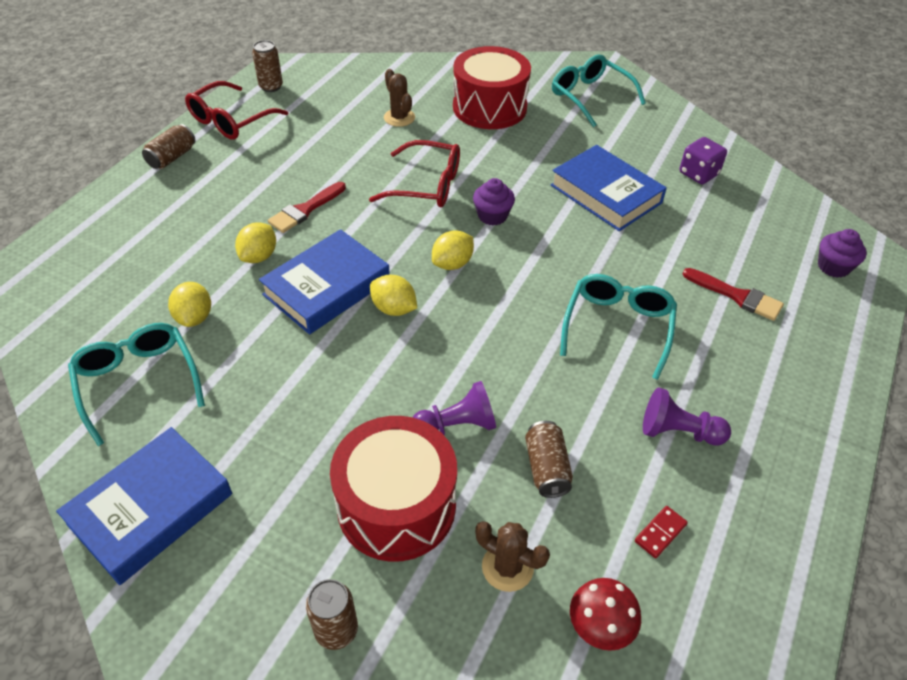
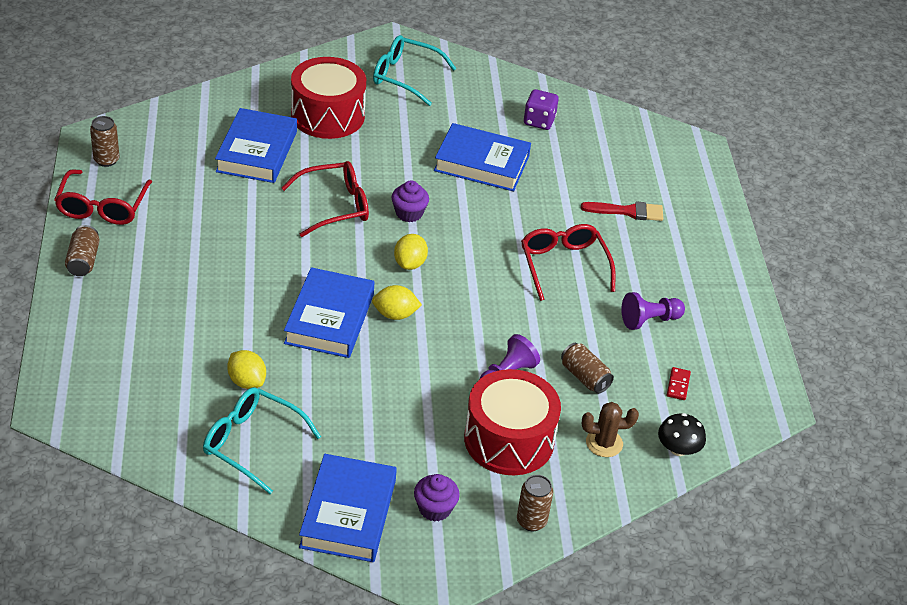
camera: 35 degrees left, 5 degrees down
(259, 256) = (251, 316): yellow lemon -> none
(305, 210) = (252, 264): red brush -> none
(399, 118) = (256, 151): brown cactus -> blue book
(600, 625) = (678, 449): red mushroom -> black mushroom
(617, 327) = (563, 265): turquoise glasses -> red glasses
(833, 267) = (677, 165): purple cupcake -> purple cupcake (435, 508)

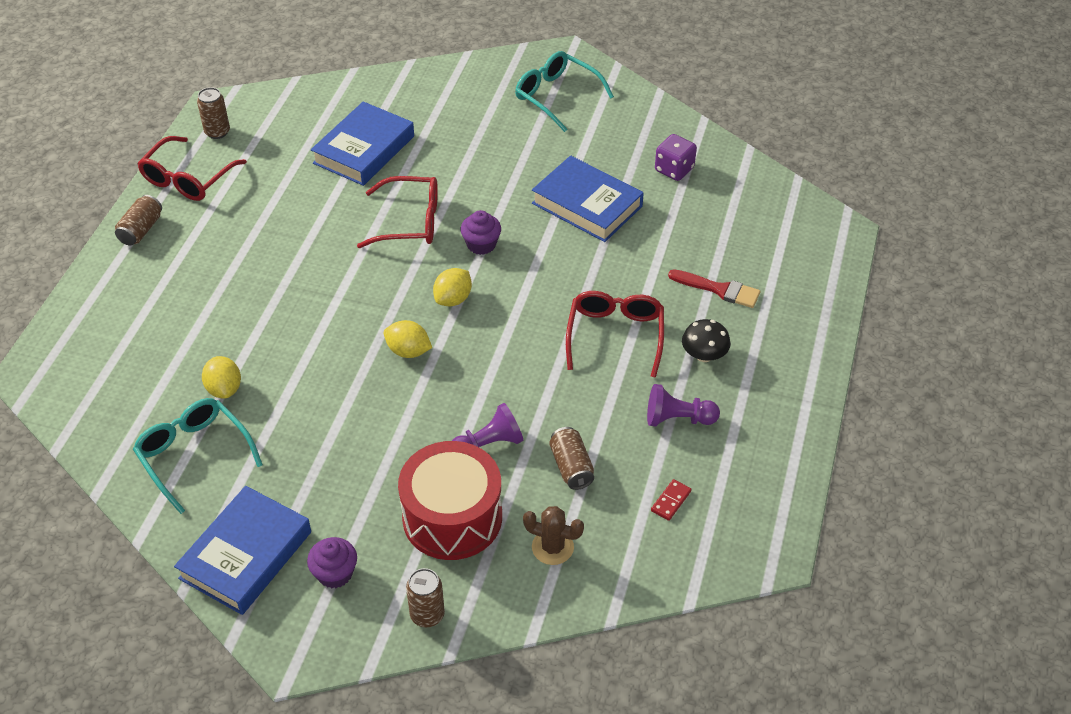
camera: 25 degrees right, 5 degrees up
(327, 115) = (455, 124): red drum -> none
(329, 319) = (340, 341): blue book -> none
(678, 449) = (632, 575): black mushroom -> black mushroom (704, 355)

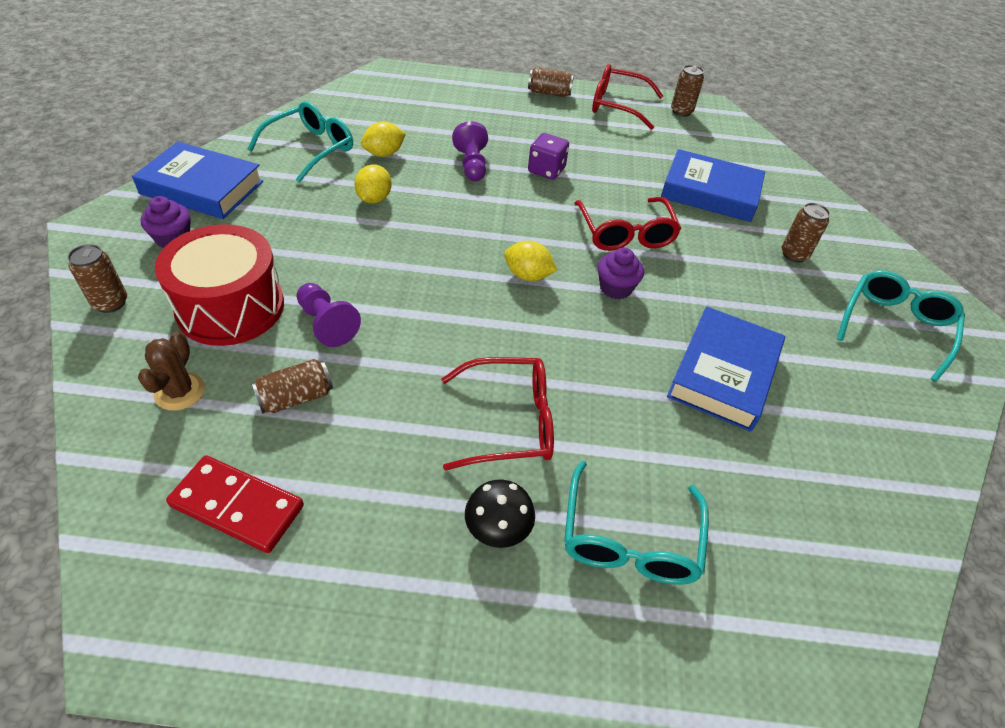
camera: 75 degrees right, 0 degrees up
(408, 351) = (448, 252): yellow lemon -> yellow lemon (374, 199)
(463, 123) = (794, 255): none -> brown can
(670, 501) = (237, 506): red domino -> red domino, size x2.07
(674, 169) = (842, 463): purple dice -> purple dice (546, 170)
(678, 419) = (377, 503): purple pawn -> purple pawn (472, 165)
(719, 289) = (629, 539): red brush -> turquoise glasses

